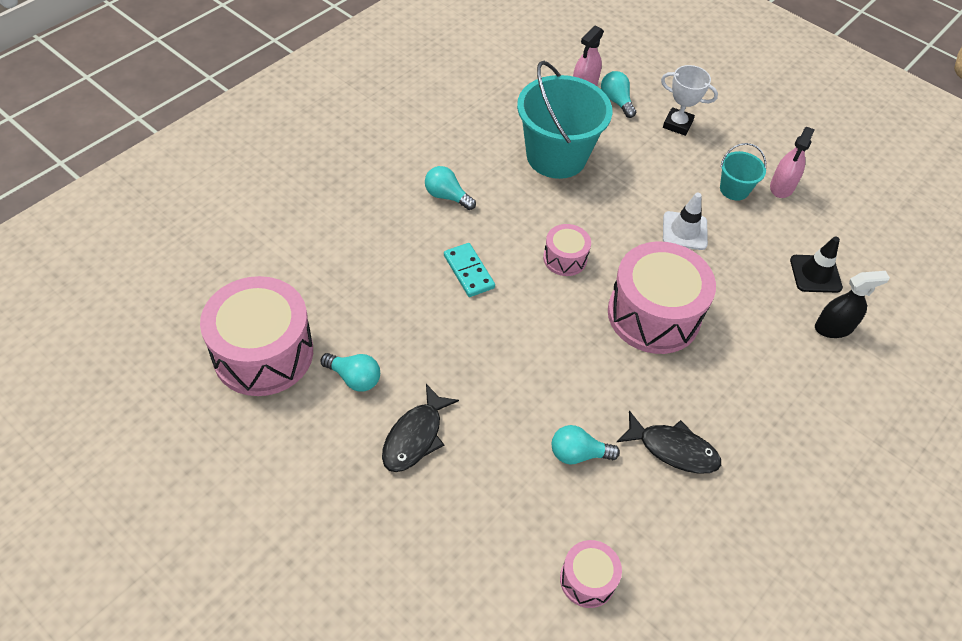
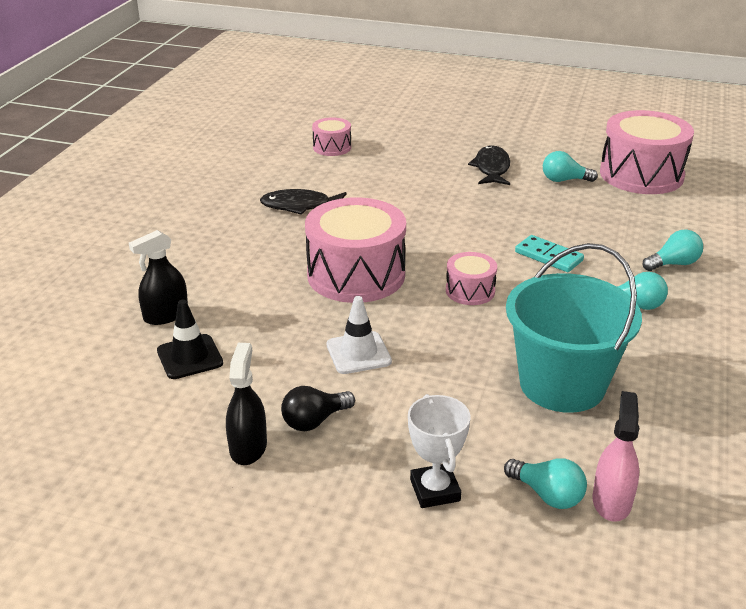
camera: 160 degrees right, 20 degrees down
(578, 454) = (371, 188): turquoise light bulb -> turquoise light bulb (673, 264)
(677, 124) = (435, 490): white trophy -> white trophy turned 75 degrees clockwise
(734, 189) = (314, 421): turquoise bucket -> black light bulb
(782, 187) = (248, 447): pink spray bottle -> black spray bottle

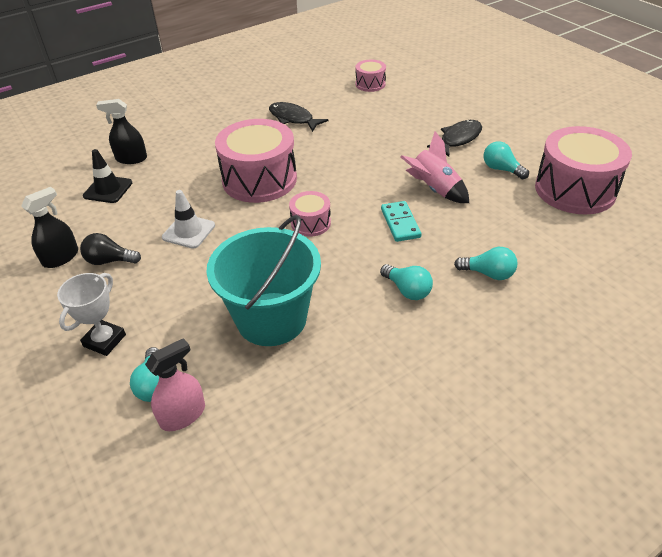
camera: 40 degrees right, 10 degrees up
(534, 217) = (434, 189): none -> pink rocket

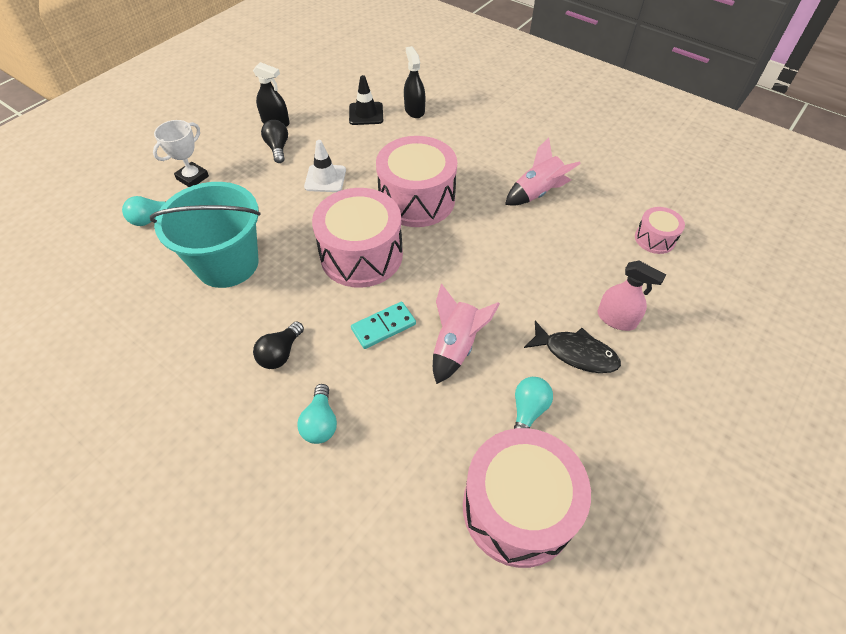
camera: 70 degrees right, 10 degrees up
(104, 340) = (192, 178): white trophy -> white trophy turned 60 degrees counterclockwise
(183, 415) = (124, 243): pink spray bottle -> pink spray bottle (616, 319)
(293, 118) = (537, 193): black fish -> pink rocket
(310, 223) = (361, 255): pink drum -> pink drum, size x2.03
(407, 290) = (280, 353): turquoise light bulb -> black light bulb

